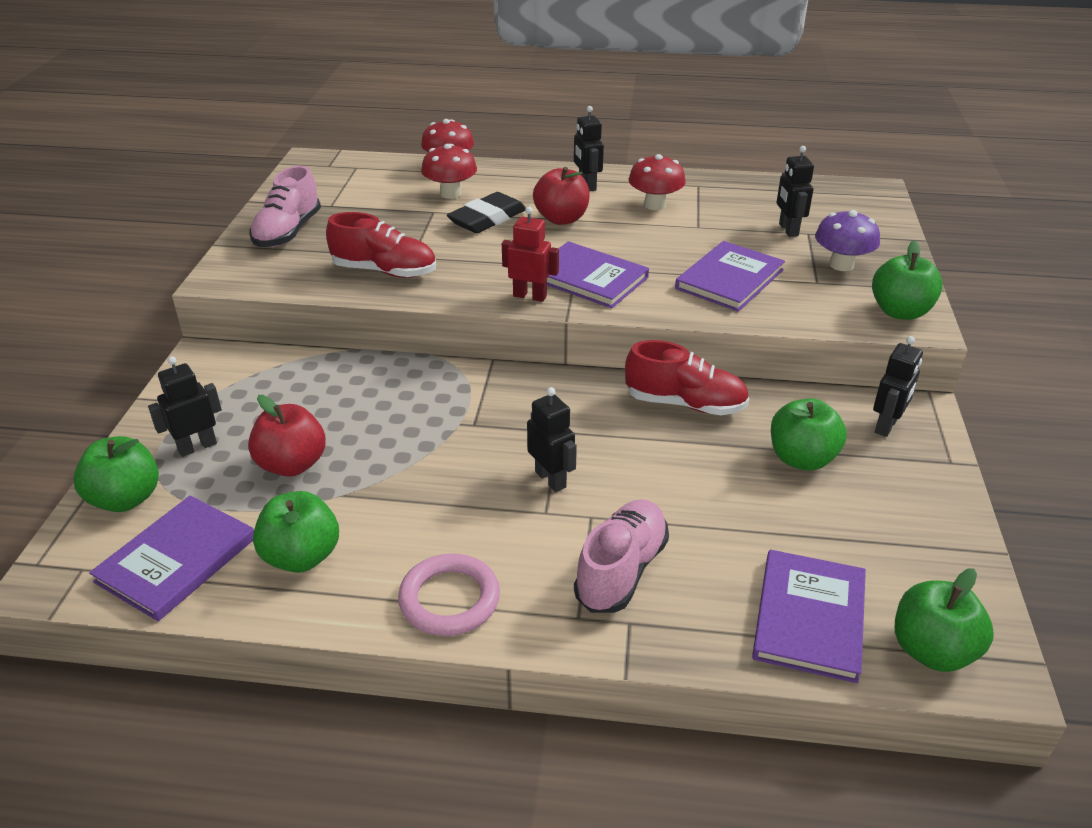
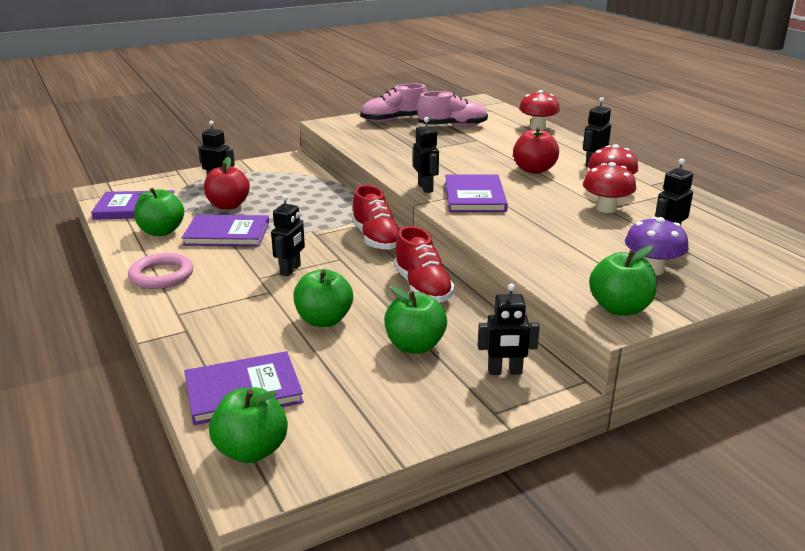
camera: 55 degrees right, 10 degrees down
(126, 499) = (166, 184): green apple -> green apple (324, 320)
(384, 271) = (392, 150): red shoe -> red shoe (376, 239)
(450, 193) = (506, 137): red mushroom -> red mushroom (606, 208)
(487, 219) = (495, 153): black eraser -> none
(530, 296) = (425, 188): red robot -> black robot
(621, 570) = (229, 315): pink shoe -> pink shoe (452, 126)
(729, 279) = (551, 236): purple book -> purple book (227, 234)

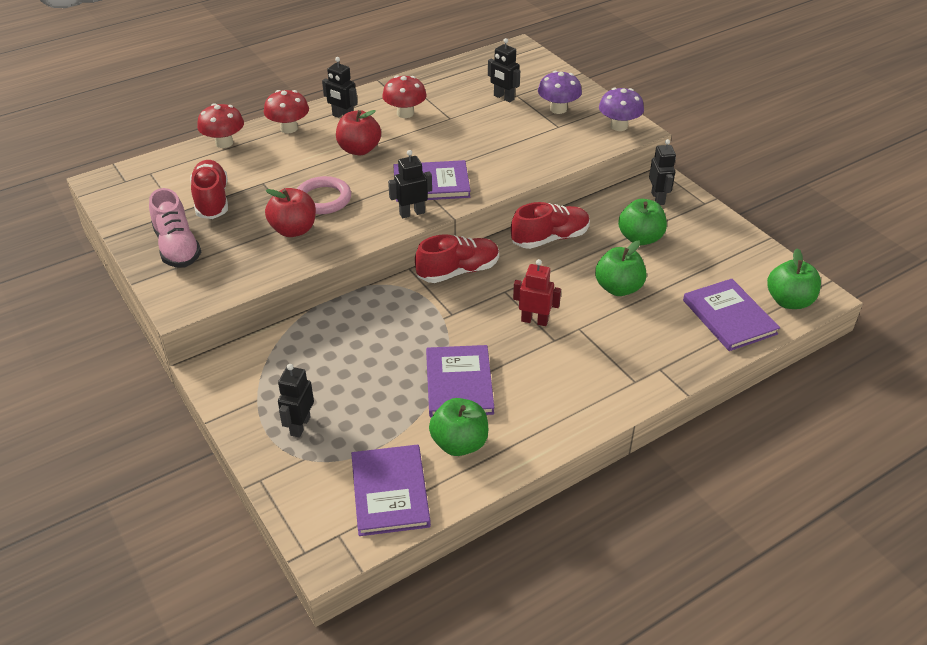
camera: 95 degrees left, 15 degrees up
(161, 275) = (565, 413): pink ring -> pink ring (323, 199)
(228, 205) = (378, 399): red apple -> red apple (293, 230)
(291, 270) = (534, 320): black robot -> red robot
(452, 126) = (212, 200): pink shoe -> red shoe
(606, 208) = (450, 118): red mushroom -> red mushroom (289, 128)
(619, 308) = (619, 126): green apple -> purple mushroom

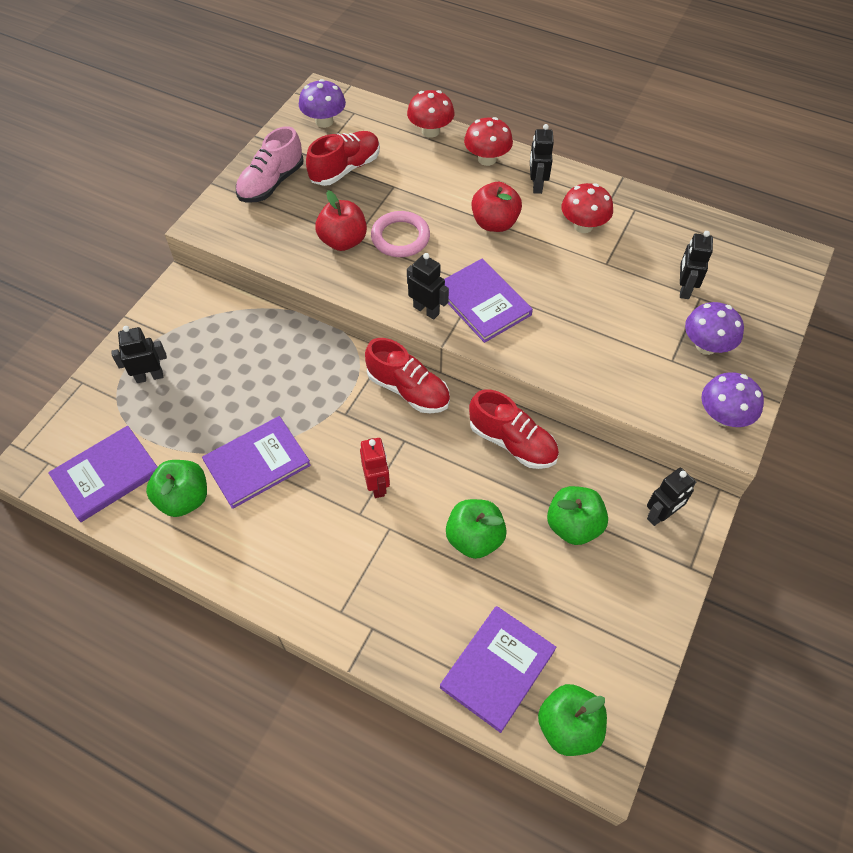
camera: 60 degrees right, 15 degrees up
(139, 192) = (324, 121): none -> purple mushroom

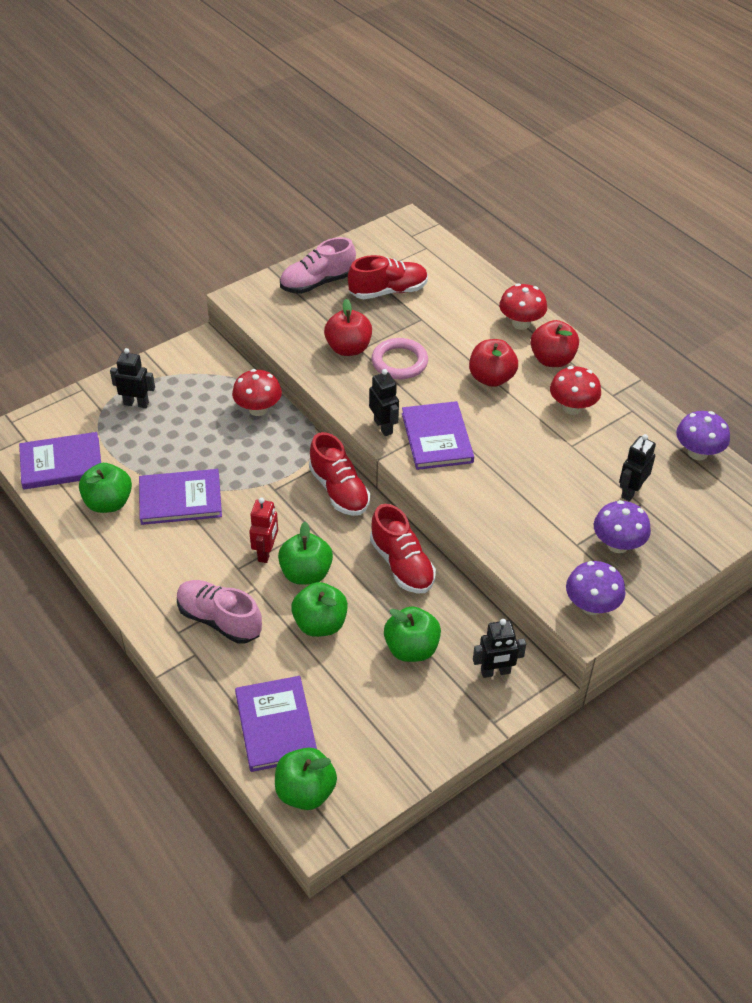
camera: 25 degrees right, 10 degrees down
(324, 121) = (395, 247): purple mushroom -> purple mushroom (697, 453)
(374, 579) = (219, 620): none -> pink shoe
(429, 491) = (306, 573): none -> green apple
(430, 131) = (485, 284): red mushroom -> red mushroom (258, 409)
(497, 668) = (275, 725): purple book -> purple book turned 75 degrees counterclockwise
(536, 185) = (552, 360): black robot -> red apple

